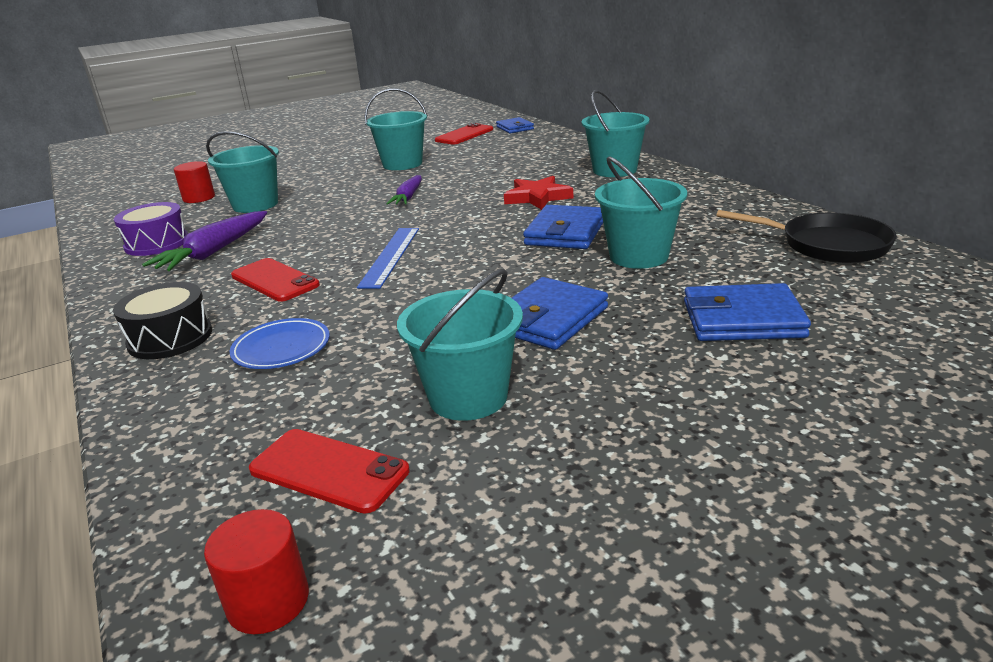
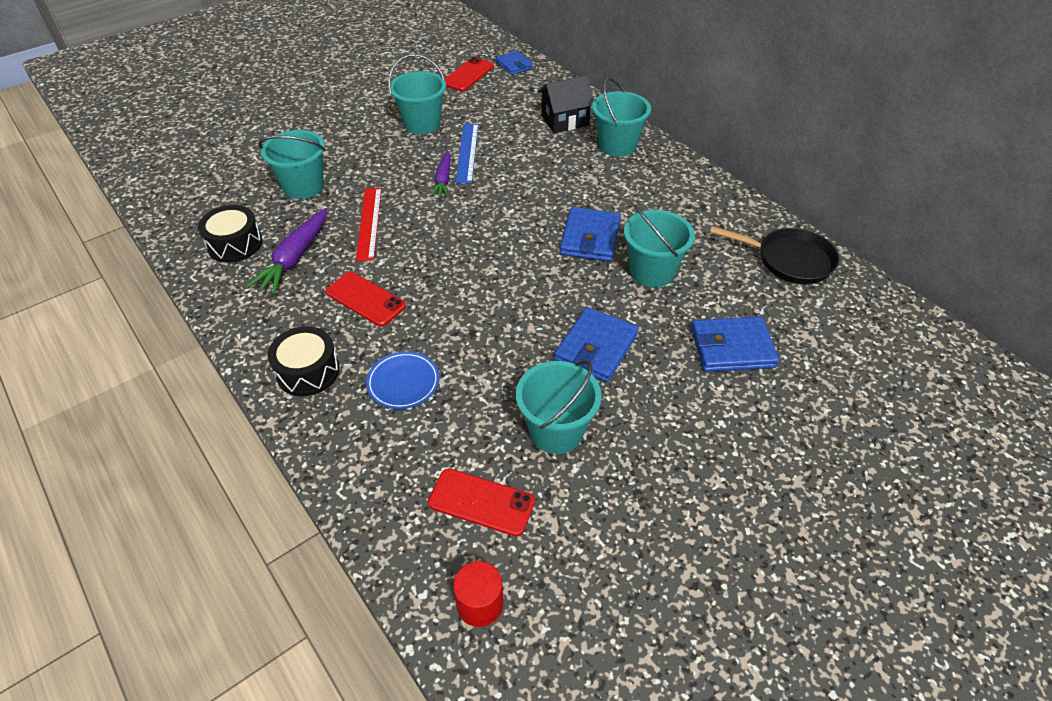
camera: 10 degrees left, 20 degrees up
(157, 243) = (235, 244): purple drum -> black drum
(199, 198) = (242, 173): red cylinder -> none
(311, 226) = (369, 223): none -> red ruler
(390, 256) = (453, 268): blue ruler -> blue ruler (467, 152)
(537, 197) = (558, 185): red star -> none
(559, 157) = (565, 120): none -> black house

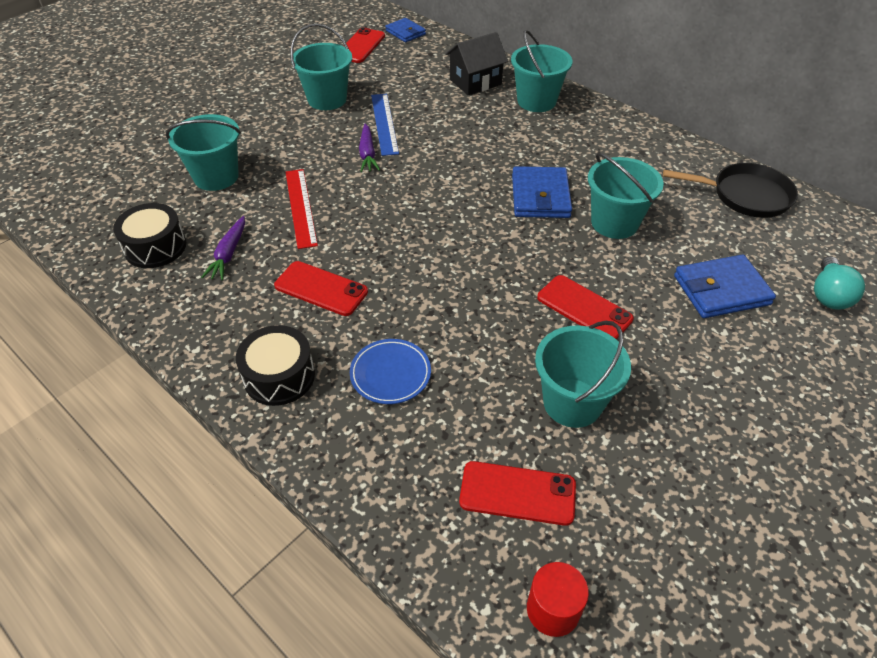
camera: 10 degrees left, 0 degrees up
(295, 258) = (228, 254): purple carrot -> purple carrot, size x0.65
(596, 348) = (584, 308): blue wallet -> red phone
(836, 366) = (829, 295): none -> turquoise light bulb

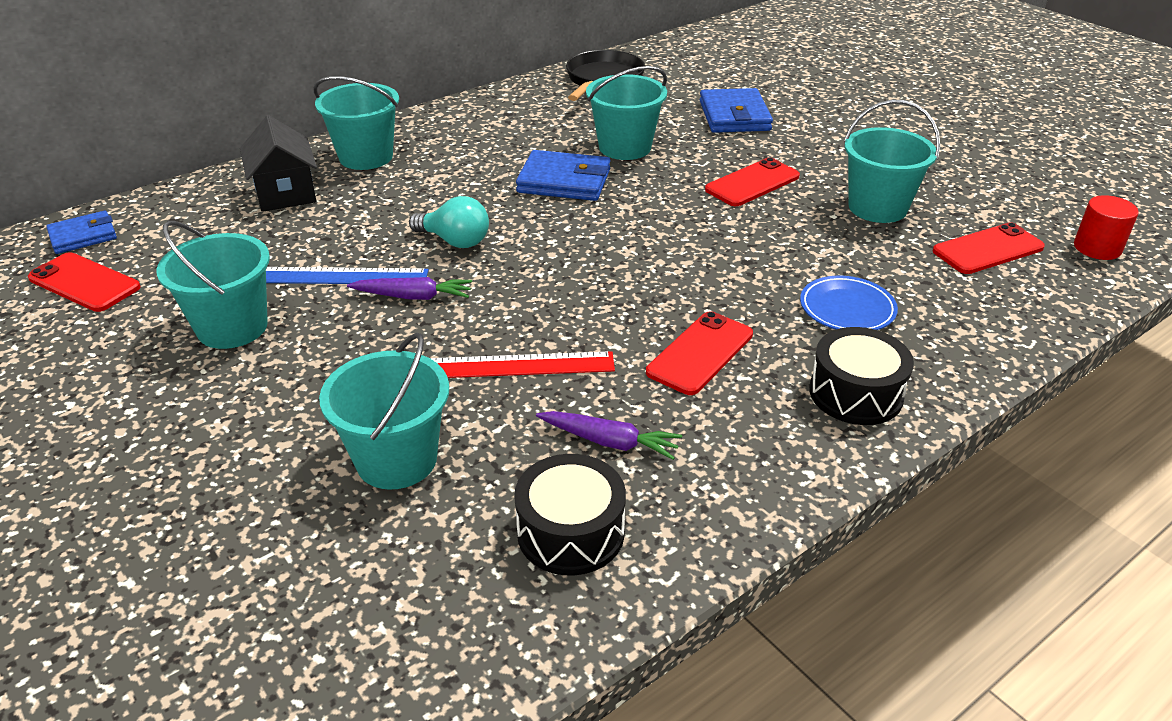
camera: 80 degrees left, 10 degrees down
(517, 493) = (988, 249): red phone -> red phone turned 45 degrees clockwise
(829, 295) = (746, 76): turquoise light bulb -> turquoise light bulb (455, 241)

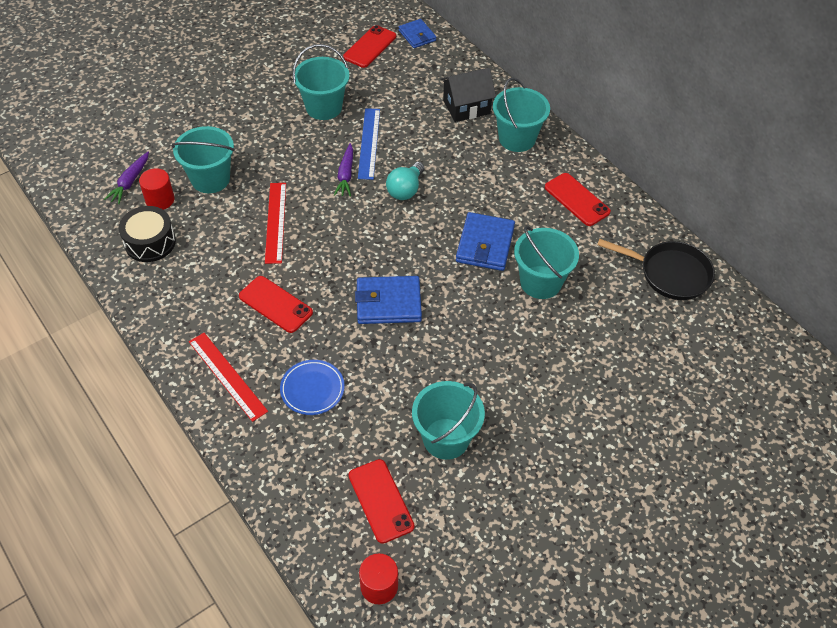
camera: 90 degrees right, 15 degrees up
(448, 533) = (160, 200): none -> red cylinder
(609, 442) = (208, 259): purple carrot -> purple carrot (130, 182)
(734, 116) = (606, 363): blue wallet -> blue wallet (388, 303)
(752, 183) = (484, 359): red phone -> red phone (576, 200)
(855, 393) = (227, 376): black drum -> red ruler

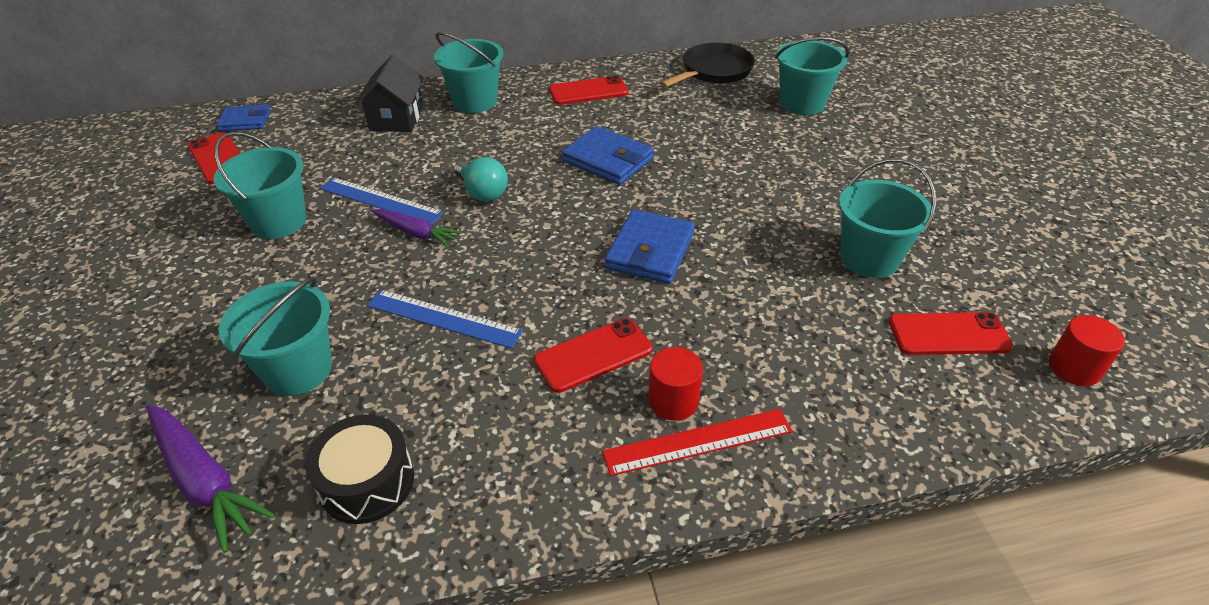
camera: 65 degrees left, 10 degrees down
(130, 182) = (204, 481): purple carrot -> purple carrot, size x1.54
(160, 200) = (284, 446): red cylinder -> red cylinder (673, 401)
(275, 222) = (444, 318): red ruler -> blue ruler
(312, 389) = (757, 354): blue plate -> none
(540, 282) = (682, 140): turquoise bucket -> turquoise bucket (802, 103)

